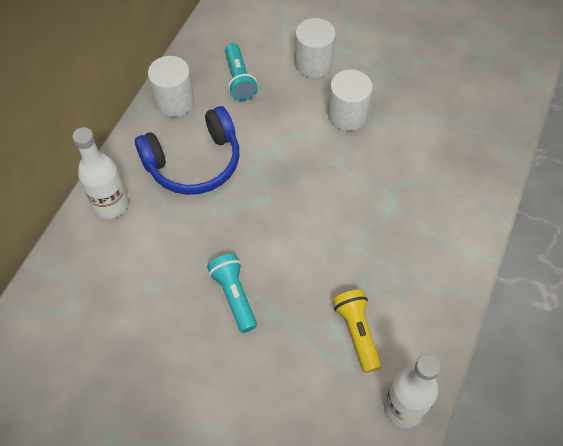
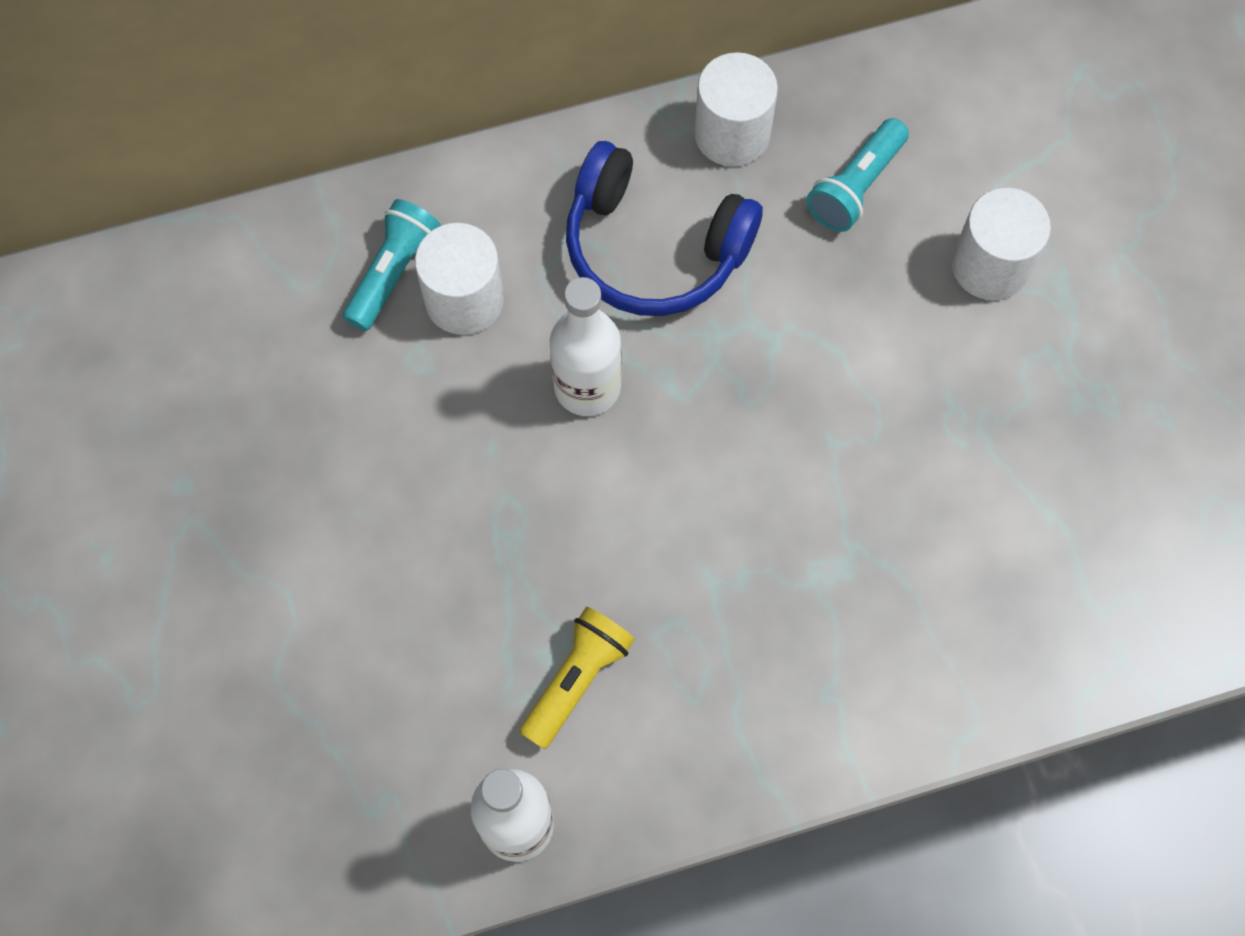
camera: 50 degrees right, 10 degrees up
(111, 204) = (491, 201): white bottle -> white bottle (587, 387)
(234, 296) = (493, 474): turquoise flashlight -> turquoise flashlight (394, 272)
(347, 115) = (937, 390): white cylinder -> white cylinder (464, 299)

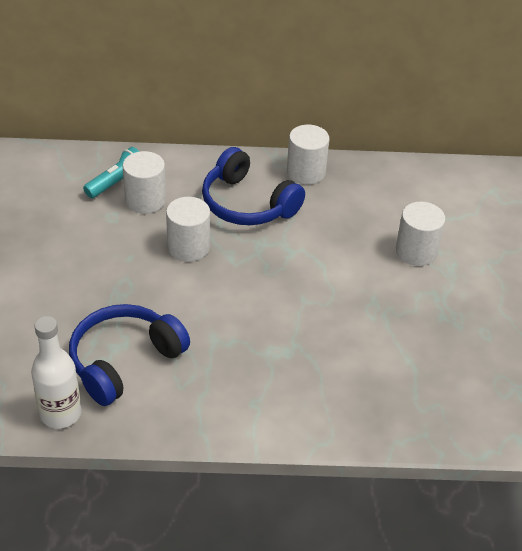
camera: 15 degrees right, 25 degrees down
(577, 679) = (124, 361): yellow flashlight -> blue headphones
(587, 387) = (188, 247): white bottle -> white cylinder
(855, 186) = (359, 205): turquoise flashlight -> none

